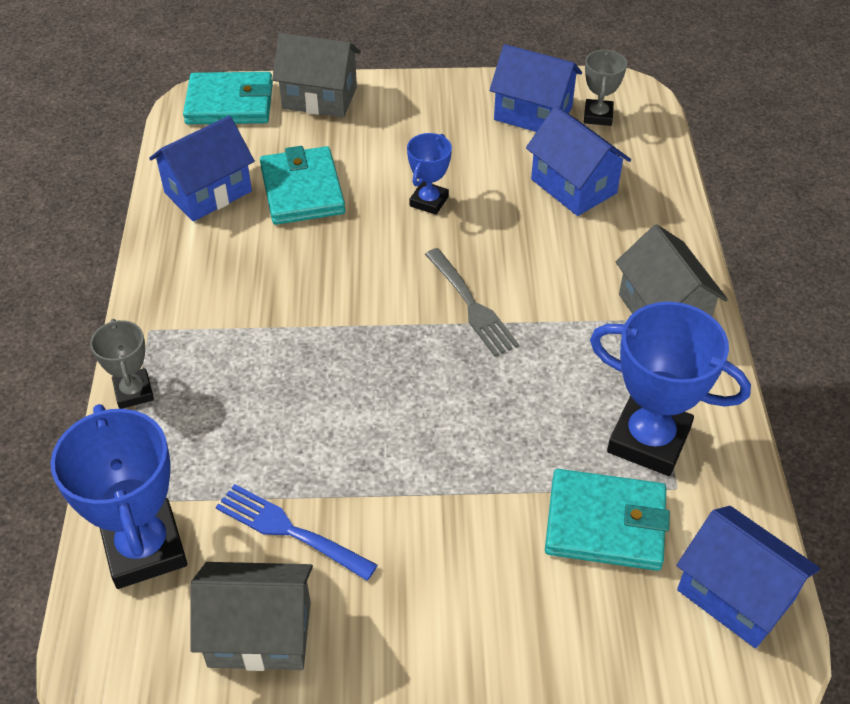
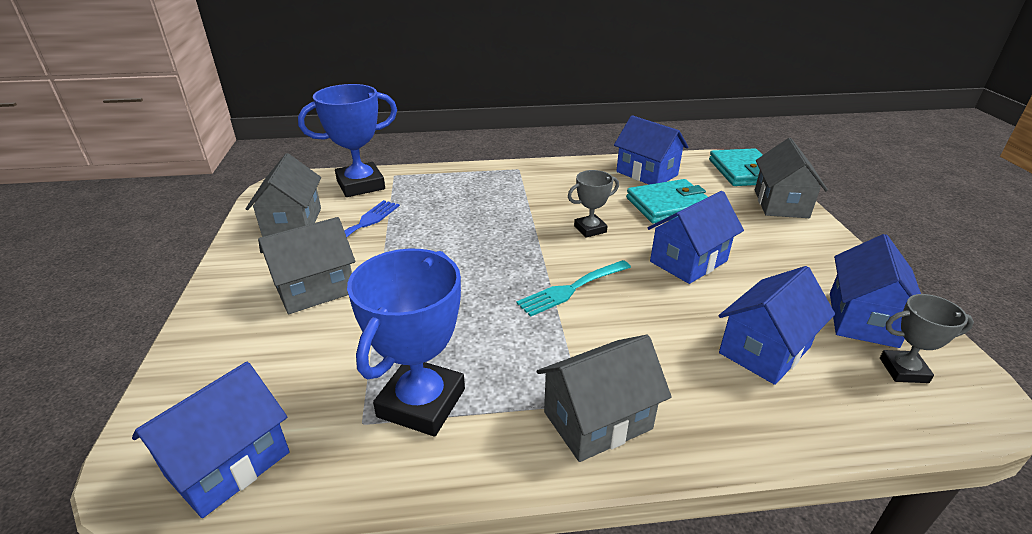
camera: 85 degrees right, 15 degrees down
(133, 392) = (470, 170): grey trophy -> grey trophy (590, 229)
(429, 201) = (688, 261): blue trophy -> blue house
(451, 567) = (315, 289): none -> grey house
(471, 305) = (572, 289): grey fork -> turquoise fork
(605, 523) = (333, 370): turquoise wallet -> none

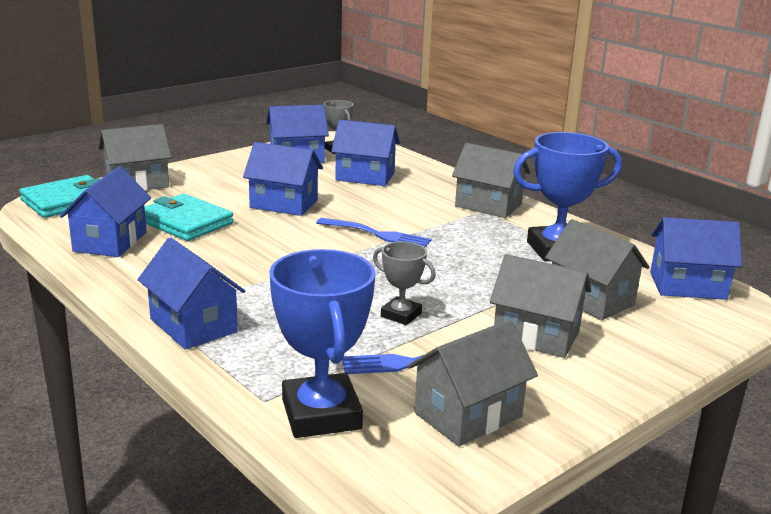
camera: 125 degrees left, 10 degrees down
(313, 356) = (591, 299): none -> grey house
(361, 185) = (321, 414): blue trophy -> blue trophy turned 45 degrees clockwise
(494, 175) = (193, 325): none -> blue house
(572, 289) = (377, 234): turquoise fork -> blue fork
(590, 229) = (273, 245): grey trophy -> grey trophy (401, 315)

